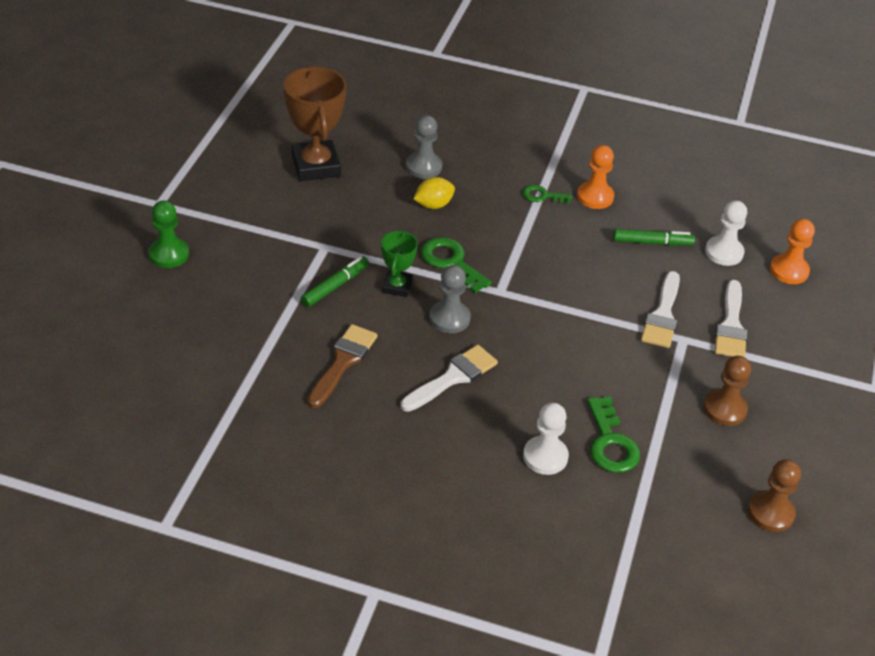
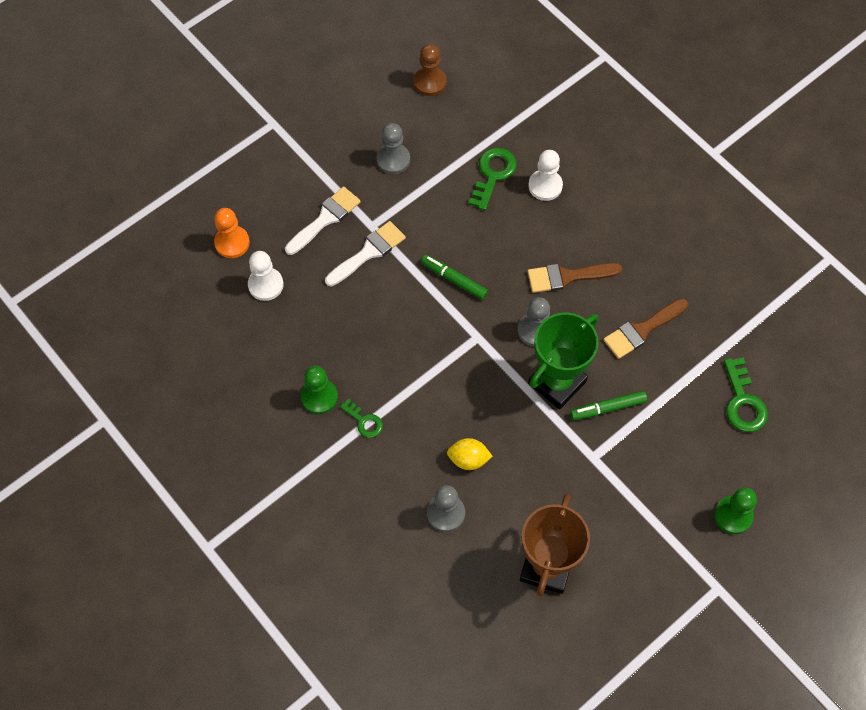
camera: 145 degrees left, 20 degrees up
(397, 286) = (557, 382): green trophy -> green trophy, size x1.83
(451, 262) = (496, 386): green key -> green key (743, 402)
(452, 378) = (568, 277): white brush -> brown brush
(595, 197) = (319, 397): orange pawn -> green pawn
(652, 242) = (314, 323): green marker -> green marker (454, 279)
(724, 409) = (393, 160): brown pawn -> grey pawn

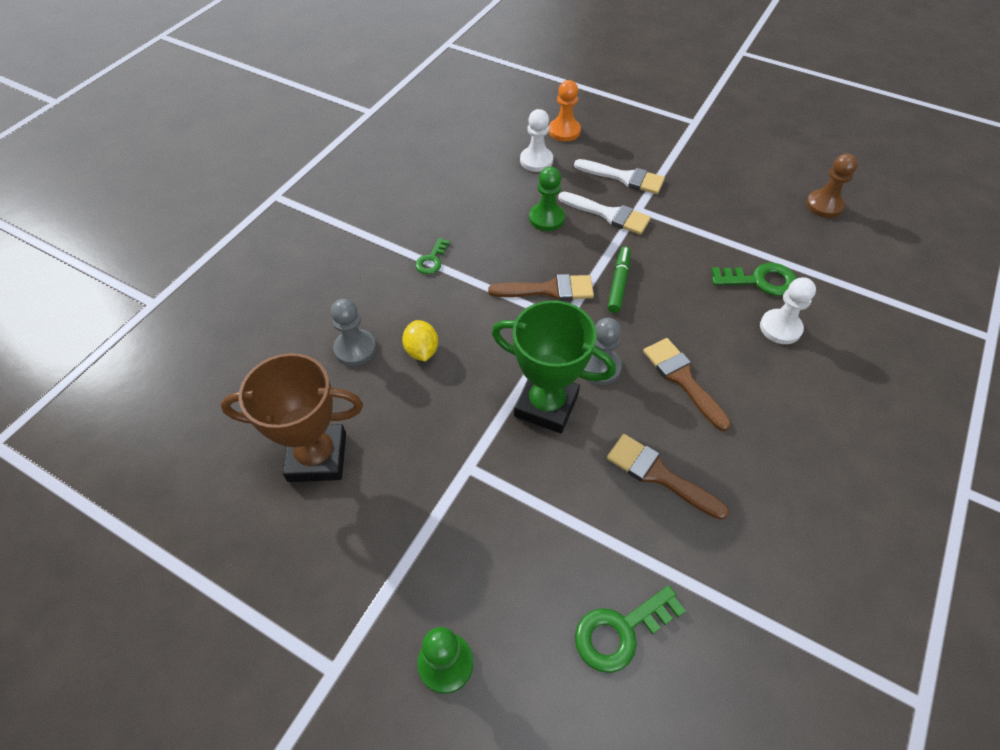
camera: 70 degrees right, 10 degrees down
(319, 397) = (443, 223): green pawn -> green pawn (546, 218)
(393, 160) = (718, 204): grey pawn -> none
(439, 337) = (548, 290): none -> brown brush
(608, 408) = (537, 465): green marker -> none

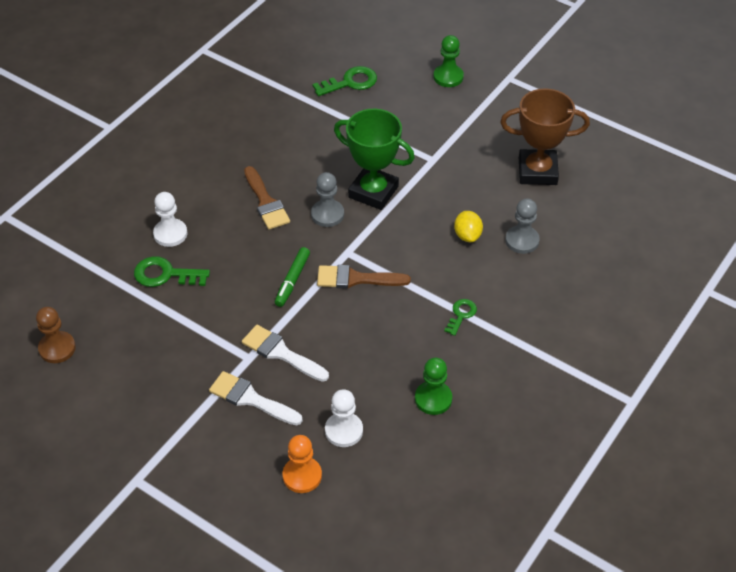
camera: 175 degrees left, 5 degrees down
(546, 218) = (345, 353): green pawn -> green pawn (433, 399)
(659, 475) = (304, 147): brown brush -> none

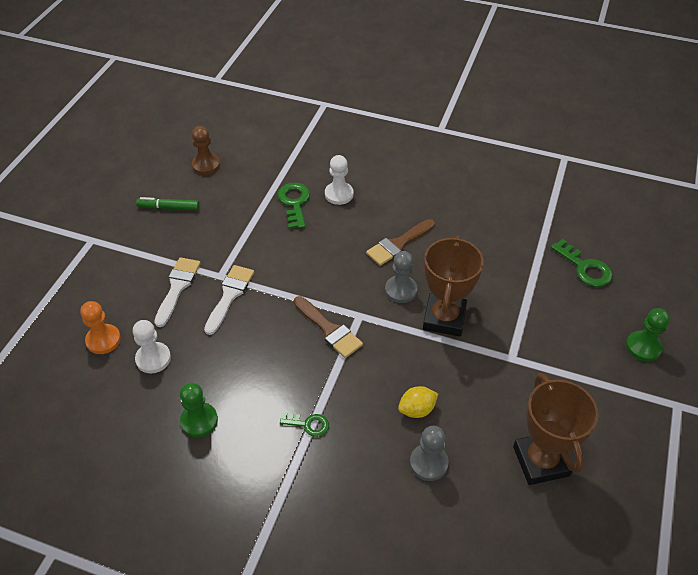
camera: 75 degrees right, 0 degrees up
(292, 280) = (313, 284): green marker -> green marker (169, 207)
(356, 279) = (329, 329): brown brush -> brown brush turned 150 degrees clockwise
(373, 192) = (444, 318): green trophy -> brown trophy

